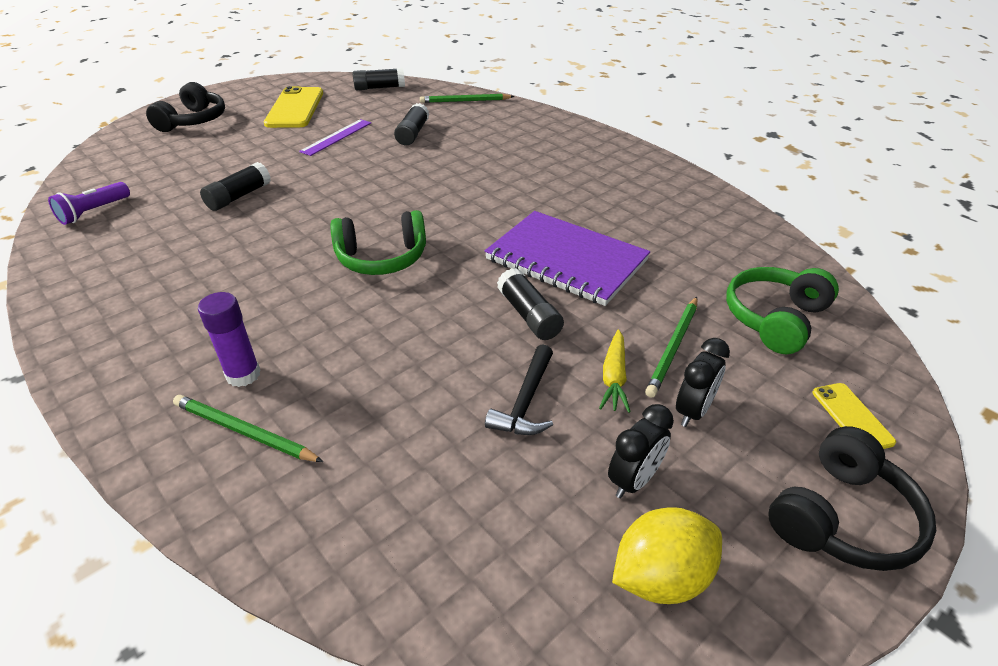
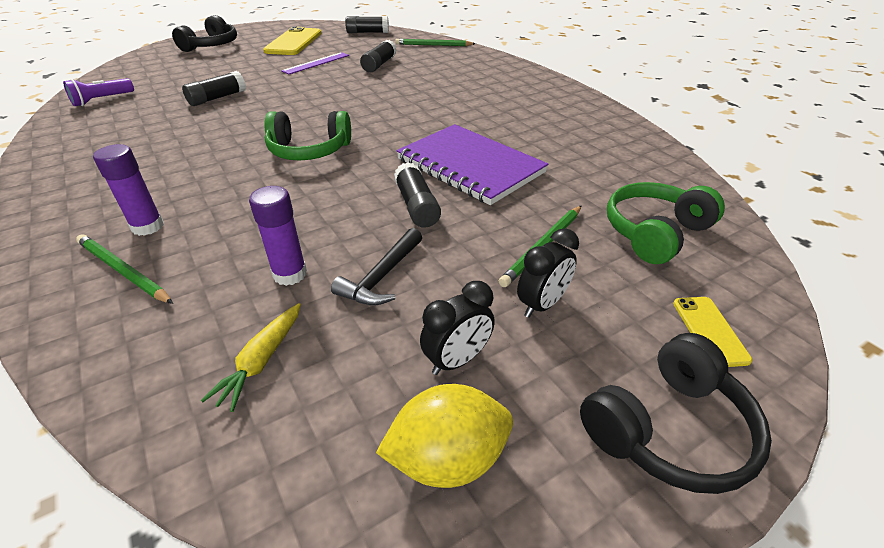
camera: 10 degrees right, 0 degrees up
(429, 411) = (290, 274): none -> purple glue stick
(614, 377) = (474, 266): yellow carrot -> yellow carrot (261, 361)

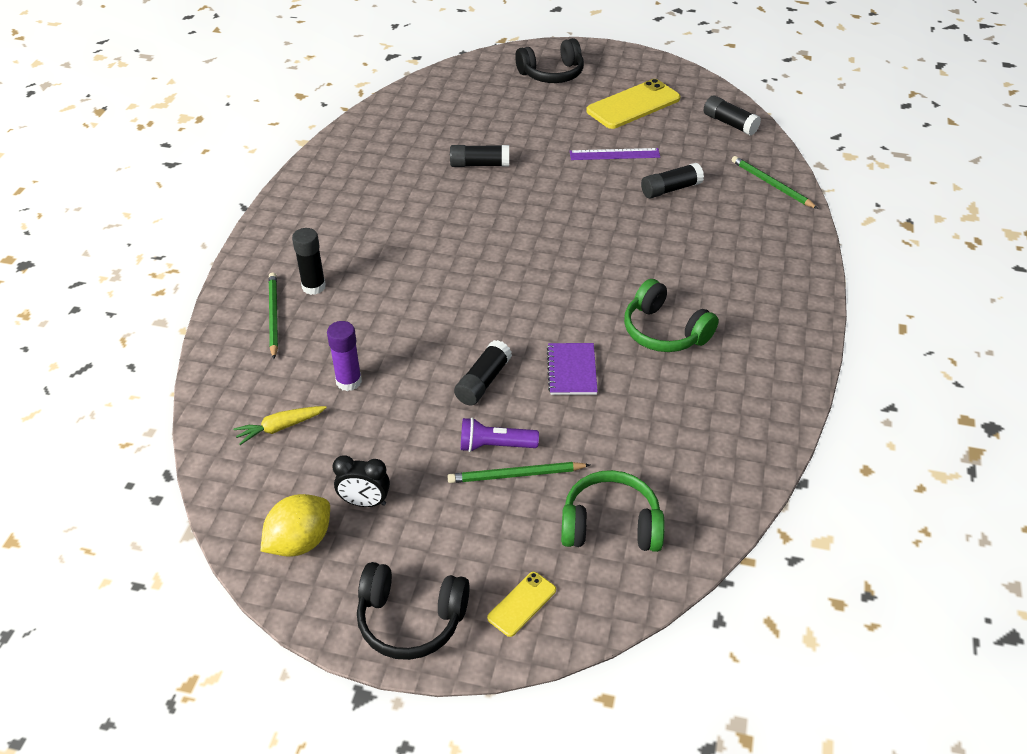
camera: 45 degrees right, 5 degrees up
(102, 100) = (398, 120): purple flashlight -> purple flashlight (495, 445)
(147, 226) = (313, 287): purple glue stick -> black glue stick
(309, 150) = (478, 275): green headphones -> green headphones (664, 331)
(382, 276) = (393, 421): black hammer -> none
(447, 458) = (300, 542): yellow lemon -> yellow lemon turned 75 degrees counterclockwise
(469, 166) = (571, 370): purple notebook -> purple notebook, size x0.53
(542, 304) = (453, 510): black clock -> none

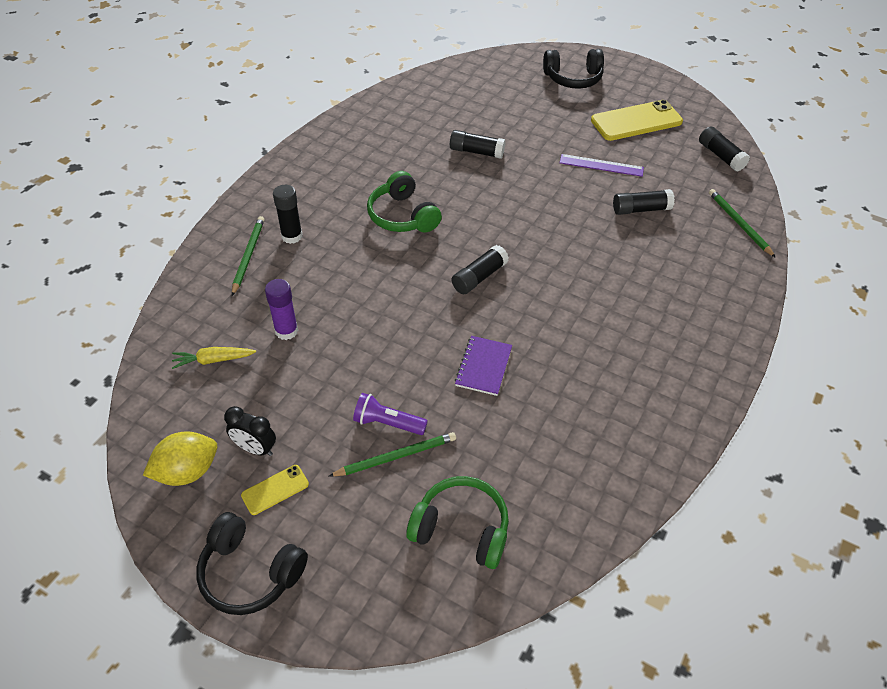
camera: 15 degrees right, 5 degrees up
(483, 381) = (400, 358): black glue stick -> black glue stick (479, 277)
(516, 475) = (395, 456): green pencil -> green pencil turned 150 degrees clockwise
(521, 604) = (352, 585): yellow phone -> yellow phone (275, 489)
(664, 331) = (583, 348): green headphones -> green headphones (402, 216)

